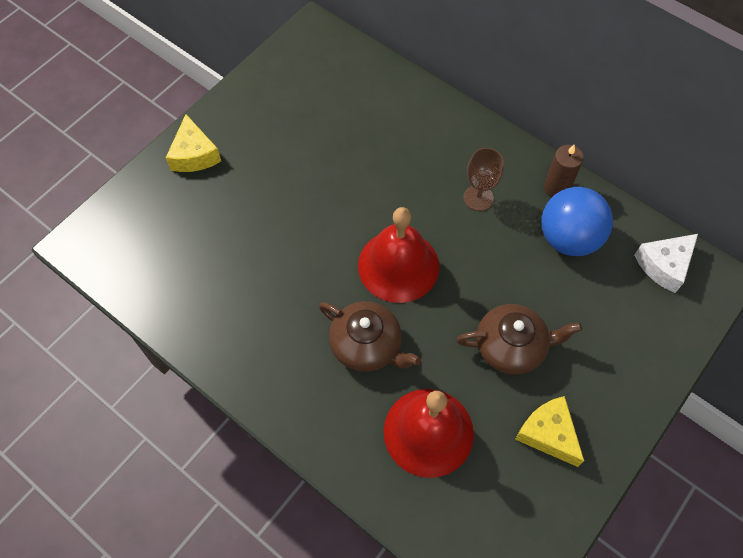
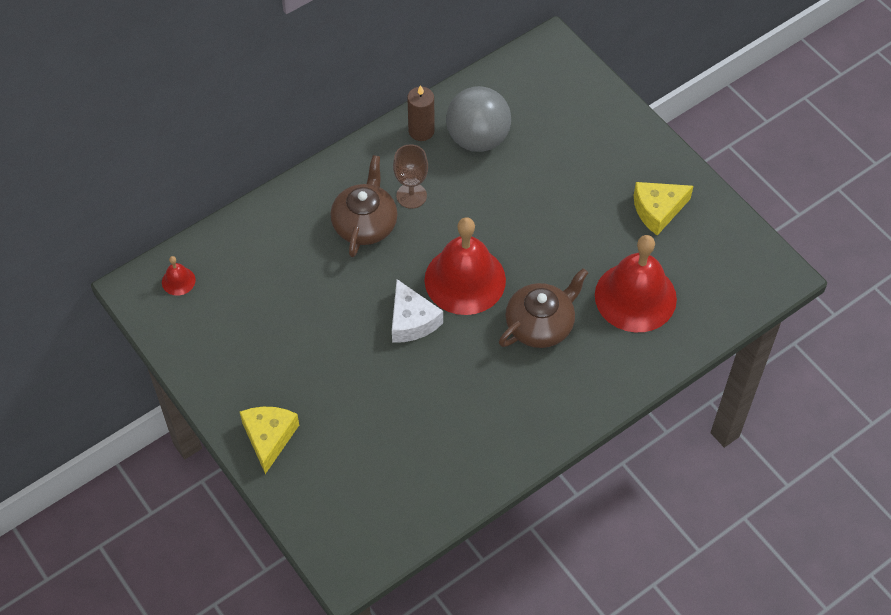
camera: 75 degrees left, 5 degrees down
(194, 154) = (269, 438): yellow cheese -> yellow cheese turned 90 degrees counterclockwise
(329, 53) = (178, 281): none -> red bell
(511, 346) = (572, 213): brown teapot -> brown teapot (365, 224)
(568, 238) = (478, 139): blue ball -> grey ball
(664, 265) = (526, 79): white cheese -> white cheese (411, 321)

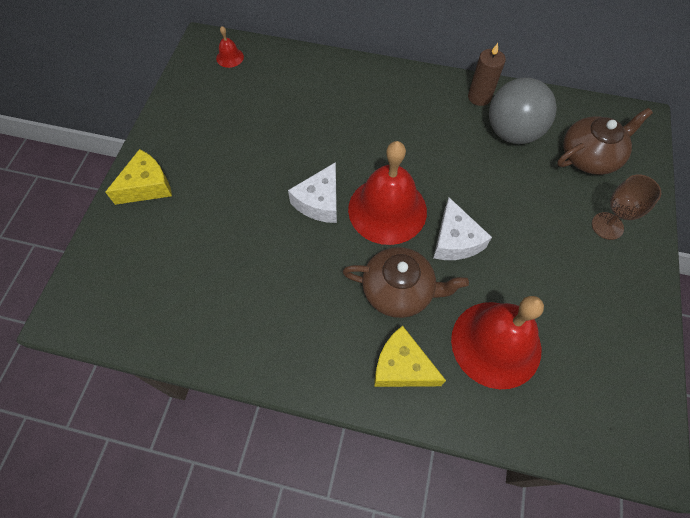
camera: 50 degrees right, 5 degrees up
(365, 224) = (371, 119): brown teapot -> brown teapot (589, 156)
(411, 195) = (422, 128): brown goblet -> brown goblet (607, 226)
(534, 256) = (455, 240): none -> white cheese
(658, 210) = (593, 298): yellow cheese -> yellow cheese (402, 366)

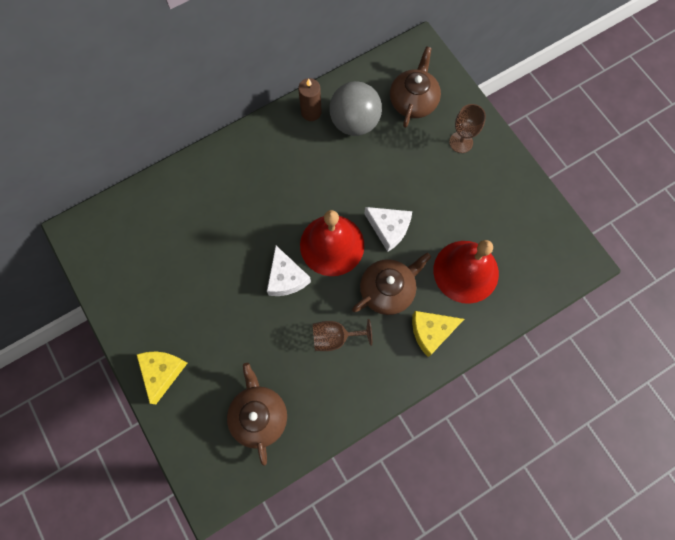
camera: 45 degrees left, 10 degrees up
(175, 288) = (259, 415): none -> brown teapot
(230, 57) = (108, 227): red bell -> none
(307, 286) = (335, 337): none -> brown goblet

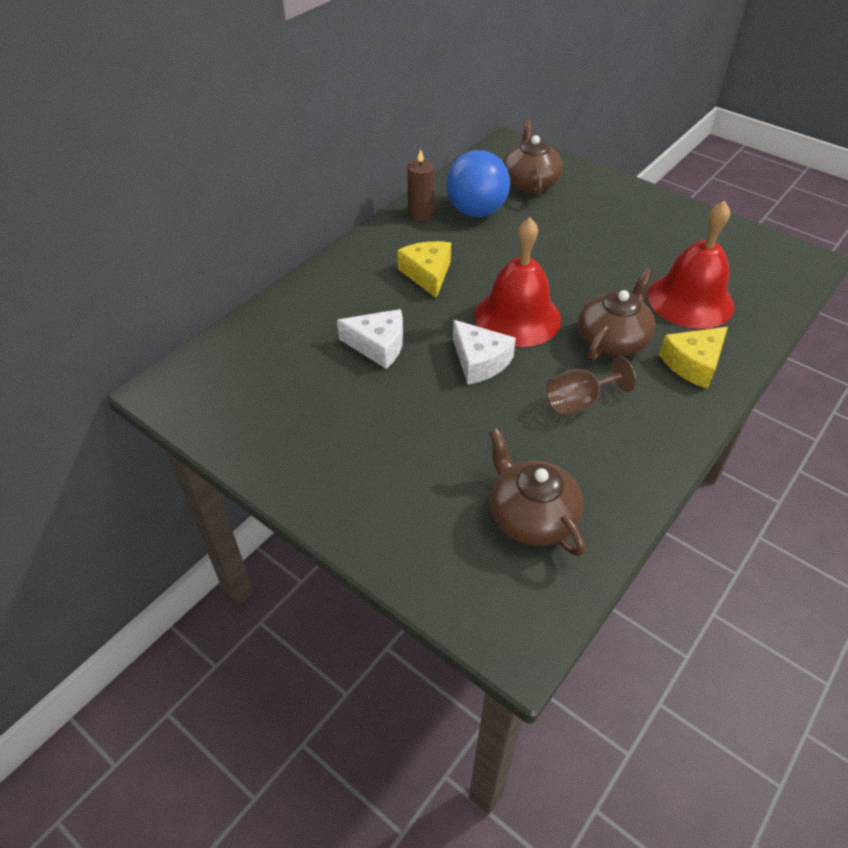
camera: 20 degrees left, 25 degrees down
(162, 372) = (363, 508): yellow cheese -> yellow cheese (427, 274)
(354, 122) = (476, 211): grey ball -> blue ball
(389, 229) = (575, 286): white cheese -> white cheese (378, 345)
(461, 142) = (604, 201): brown goblet -> none

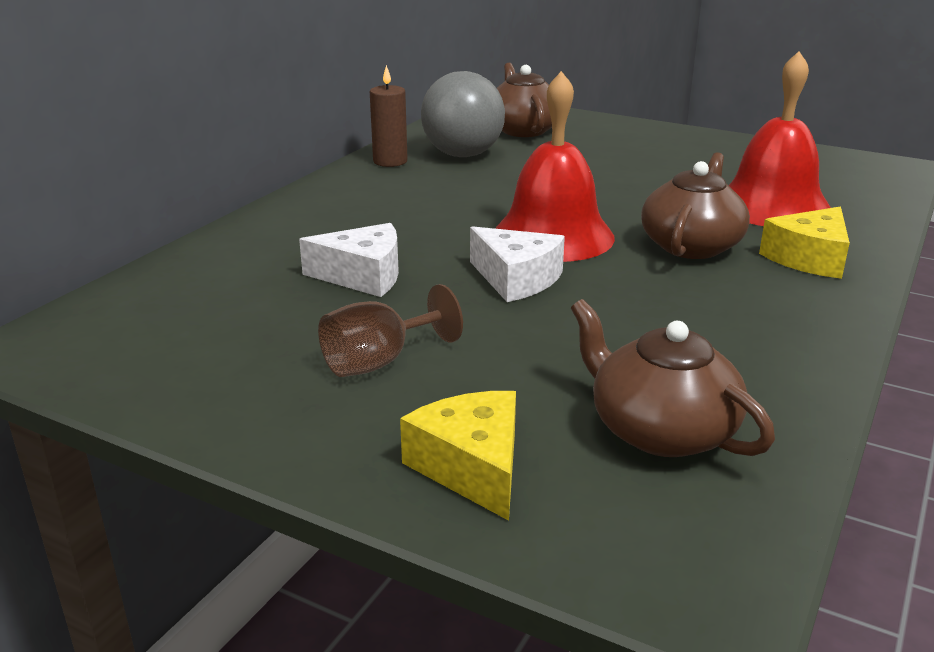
camera: 10 degrees left, 20 degrees down
(427, 274) = (415, 208): yellow cheese -> yellow cheese (472, 467)
(476, 211) = (463, 155): blue ball -> grey ball
(579, 402) = (675, 305): brown goblet -> brown goblet (379, 362)

